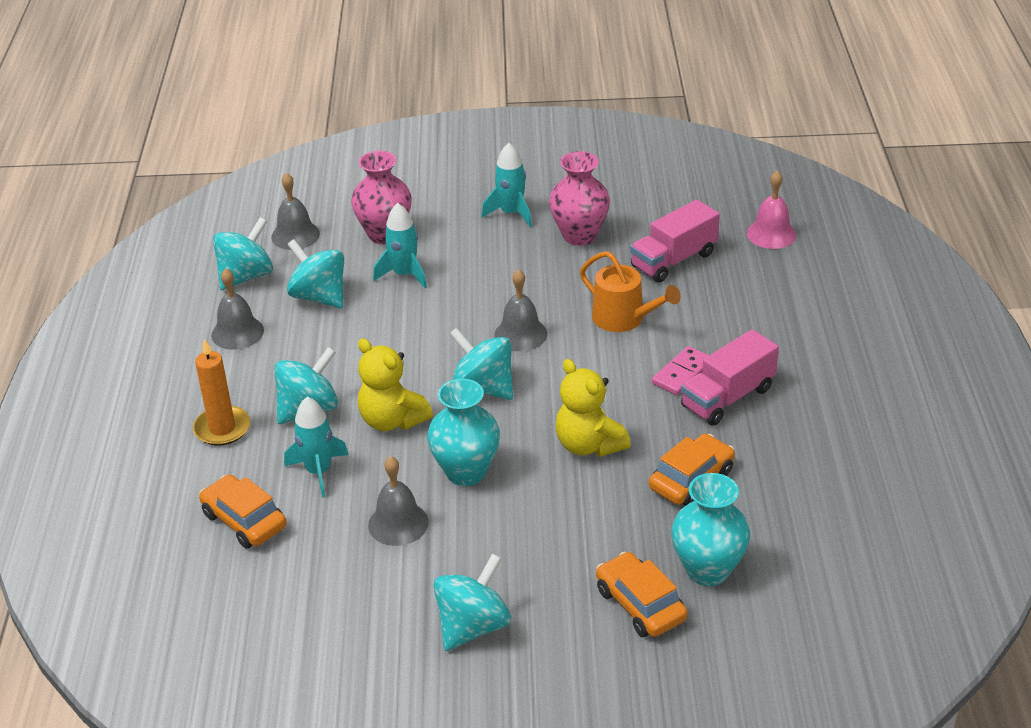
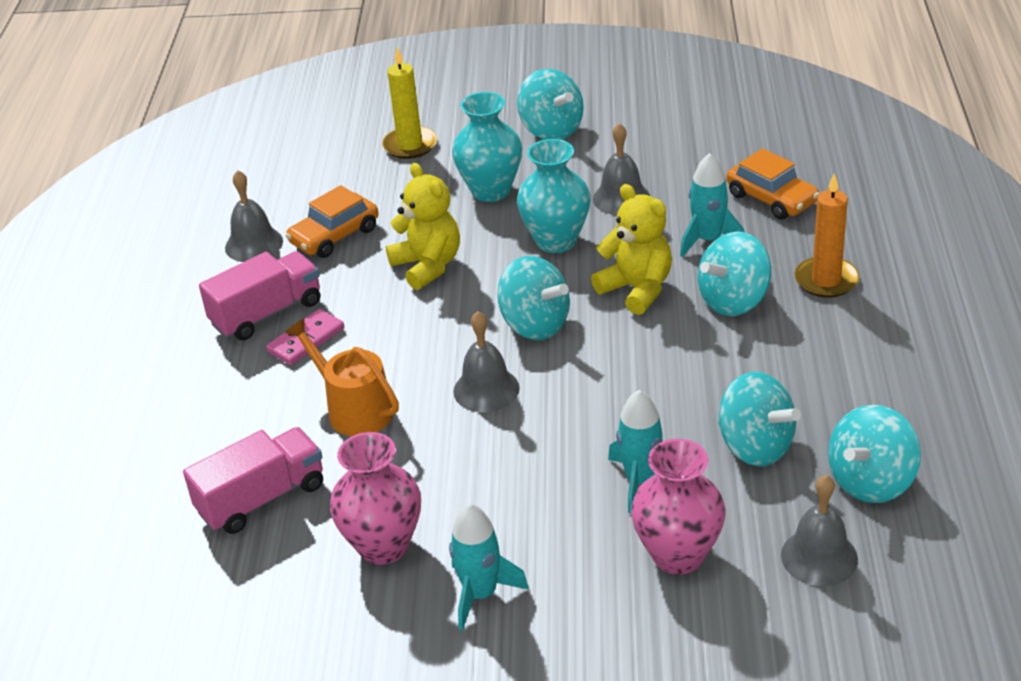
camera: 175 degrees left, 0 degrees up
(237, 332) = (851, 394): grey bell -> grey bell (254, 244)
(473, 626) = (551, 130): turquoise spinning top -> turquoise spinning top turned 75 degrees counterclockwise
(640, 604) = (410, 145): orange car -> yellow candle
(707, 570) = (345, 168): turquoise vase -> turquoise vase (491, 190)
(771, 234) = (107, 543): pink bell -> none

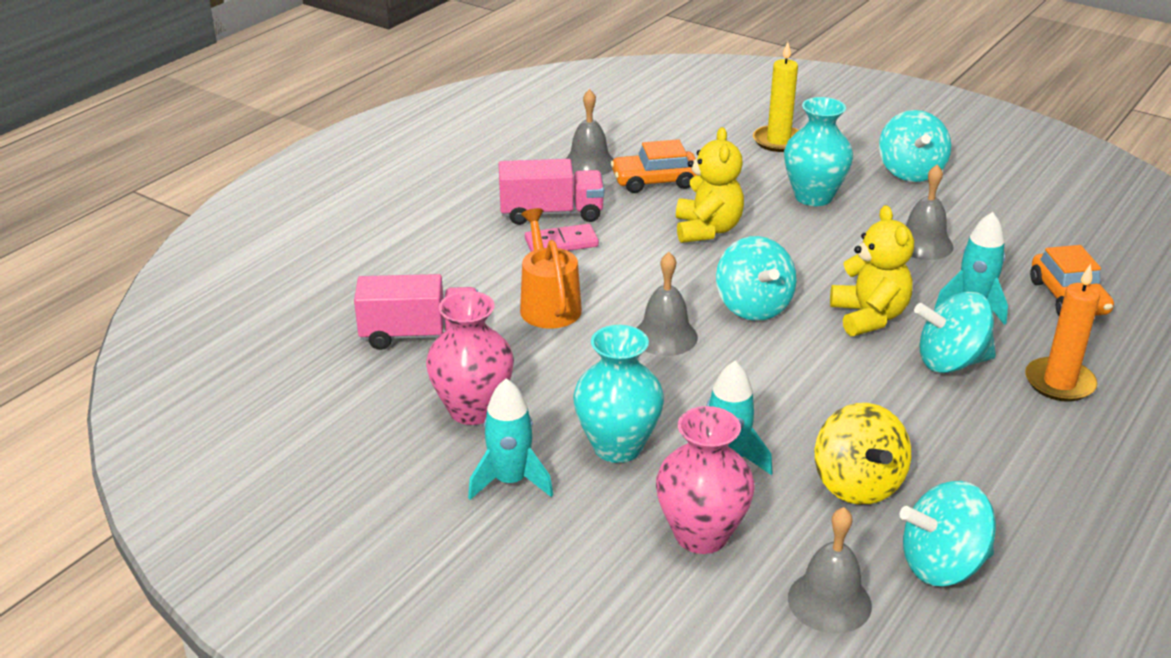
camera: 30 degrees right, 5 degrees down
(556, 241) = (833, 253): turquoise vase -> turquoise vase (617, 446)
(755, 446) = (857, 484): turquoise spinning top -> yellow spinning top

